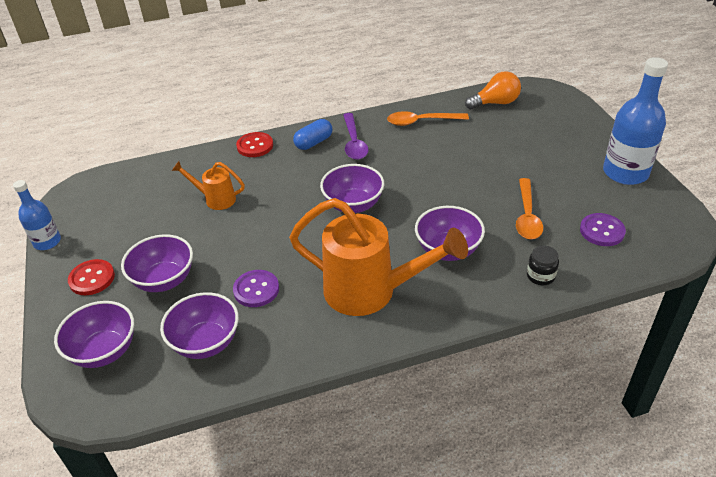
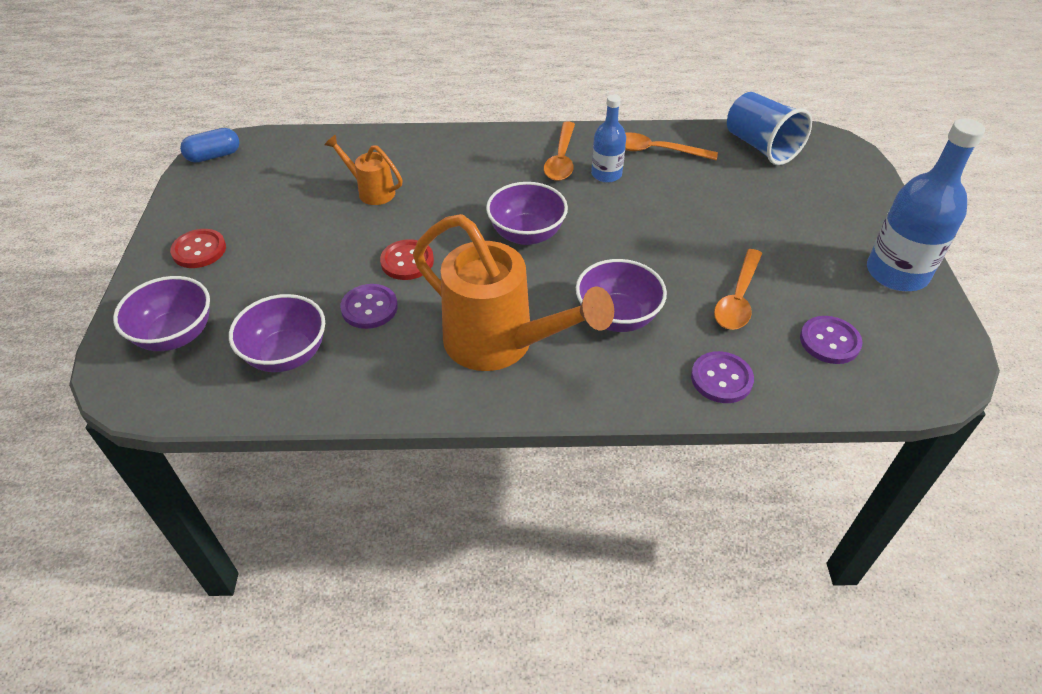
camera: 15 degrees right, 5 degrees up
(47, 242) = (172, 198): blue bottle -> blue bottle (606, 174)
(164, 280) = (274, 271): purple bowl -> none
(255, 146) = (443, 139): red button -> red button (407, 261)
(314, 142) = (513, 149): blue capsule -> blue capsule (214, 156)
(354, 142) = (561, 159): purple spoon -> orange spoon
(495, 103) = (761, 147): orange light bulb -> blue cup
(540, 276) = (721, 379): black jar -> purple button

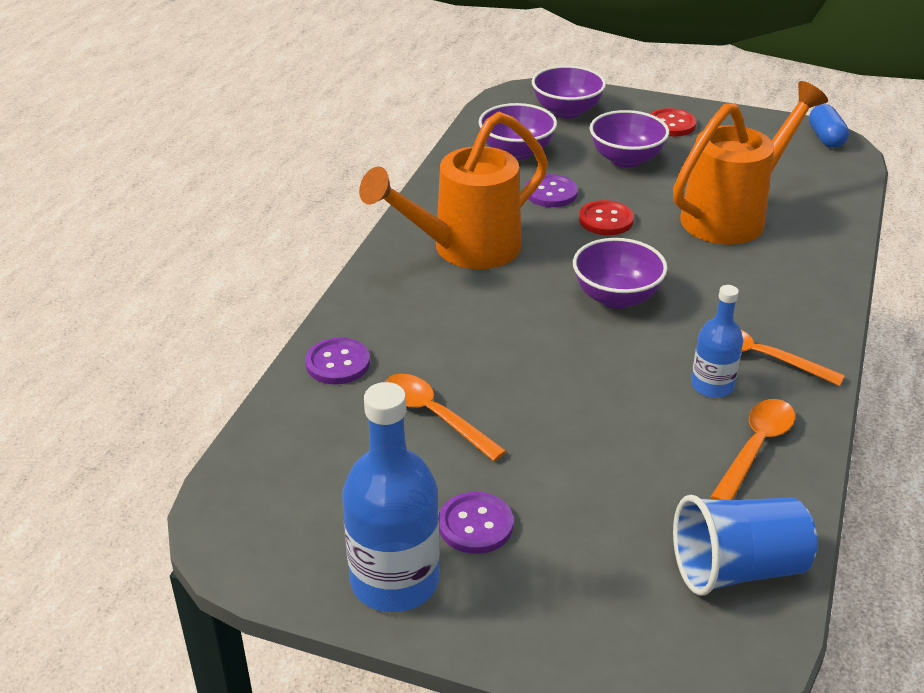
camera: 110 degrees right, 10 degrees down
(371, 191) = (732, 216): orange watering can -> orange watering can, size x2.03
(617, 317) = (458, 323): purple bowl -> purple bowl (626, 160)
(829, 341) = (330, 460): purple button -> purple button (475, 525)

